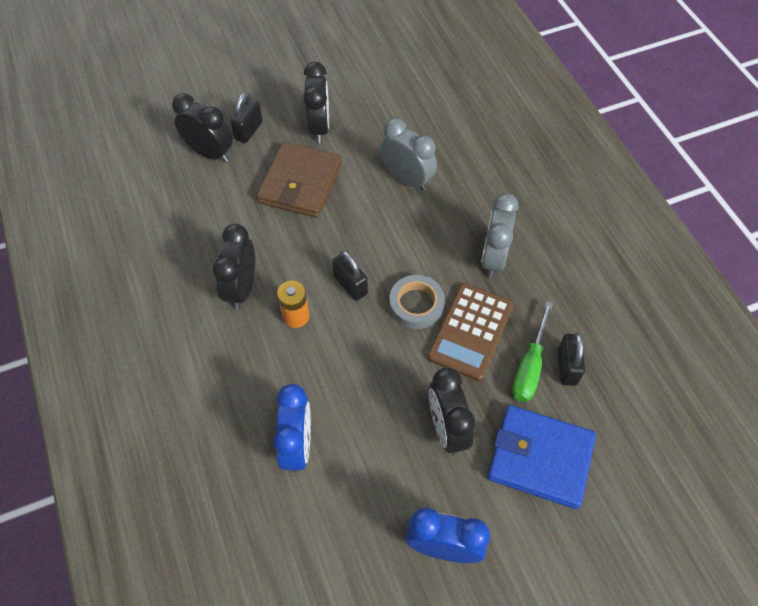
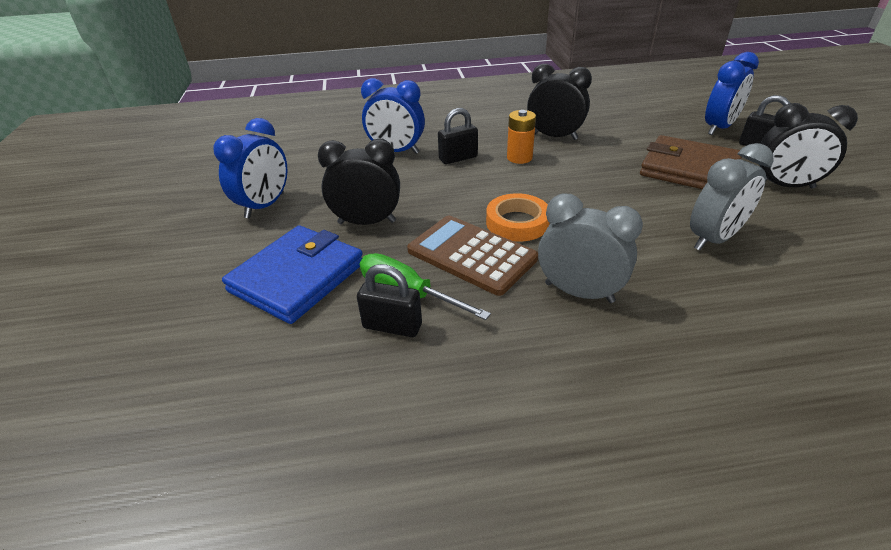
camera: 105 degrees right, 20 degrees down
(210, 153) = (718, 128): black clock -> blue clock
(350, 285) = (550, 186): black padlock -> black padlock (458, 158)
(416, 304) = (517, 222): grey tape -> orange tape

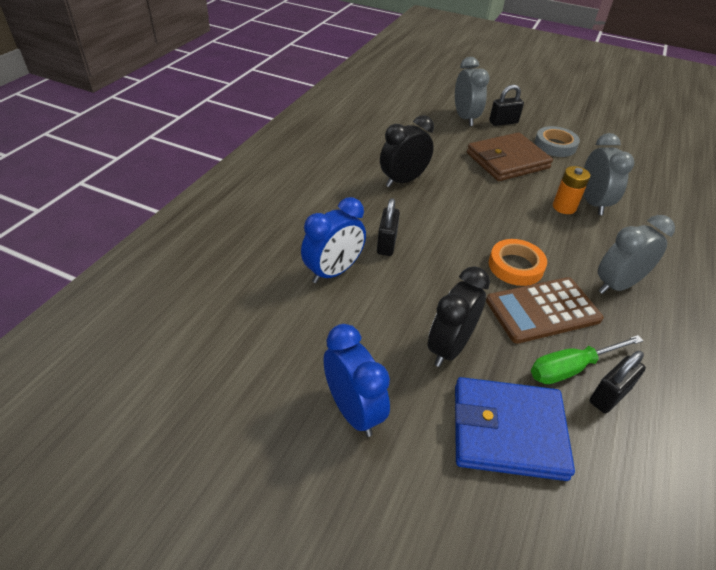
camera: 60 degrees left, 5 degrees up
(297, 277) = (508, 431): blue wallet -> blue wallet turned 60 degrees counterclockwise
(519, 158) = (419, 214): orange battery -> orange battery (564, 207)
(718, 128) = (465, 118): blue clock -> grey clock
(784, 186) = (555, 145): black clock -> grey tape

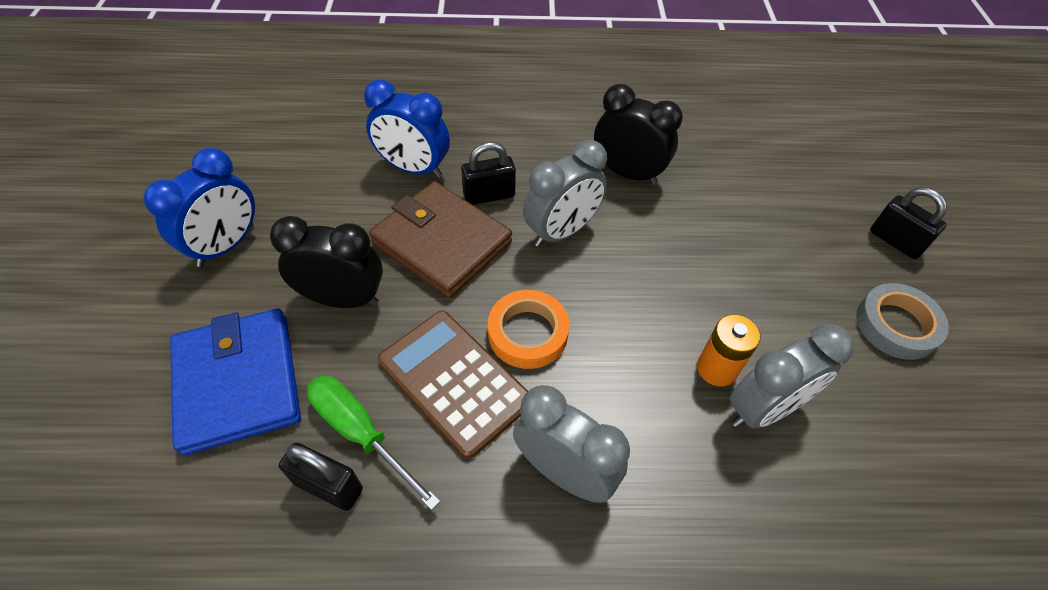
camera: 65 degrees right, 10 degrees up
(465, 118) = (855, 193): grey clock -> grey clock (561, 231)
(507, 161) = (782, 270): brown wallet -> brown wallet (441, 242)

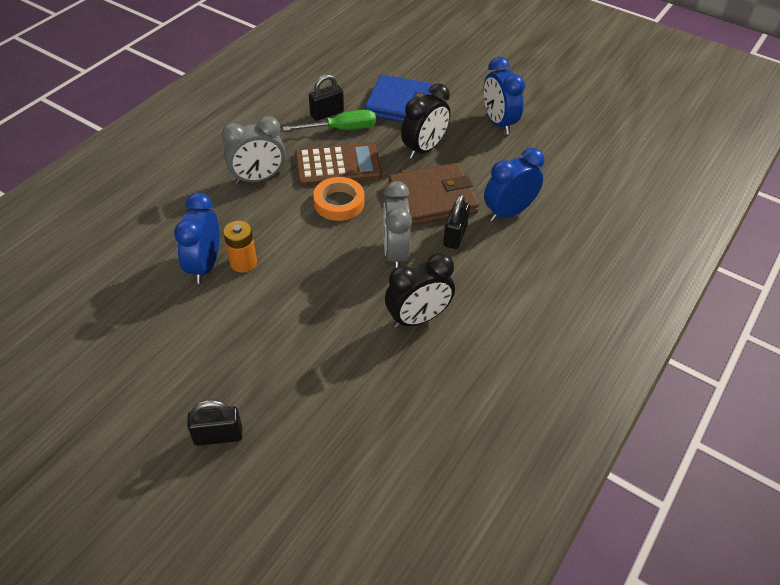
camera: 125 degrees right, 5 degrees down
(763, 409) = (205, 265): grey clock -> blue clock
(896, 325) = (174, 370): grey tape -> none

